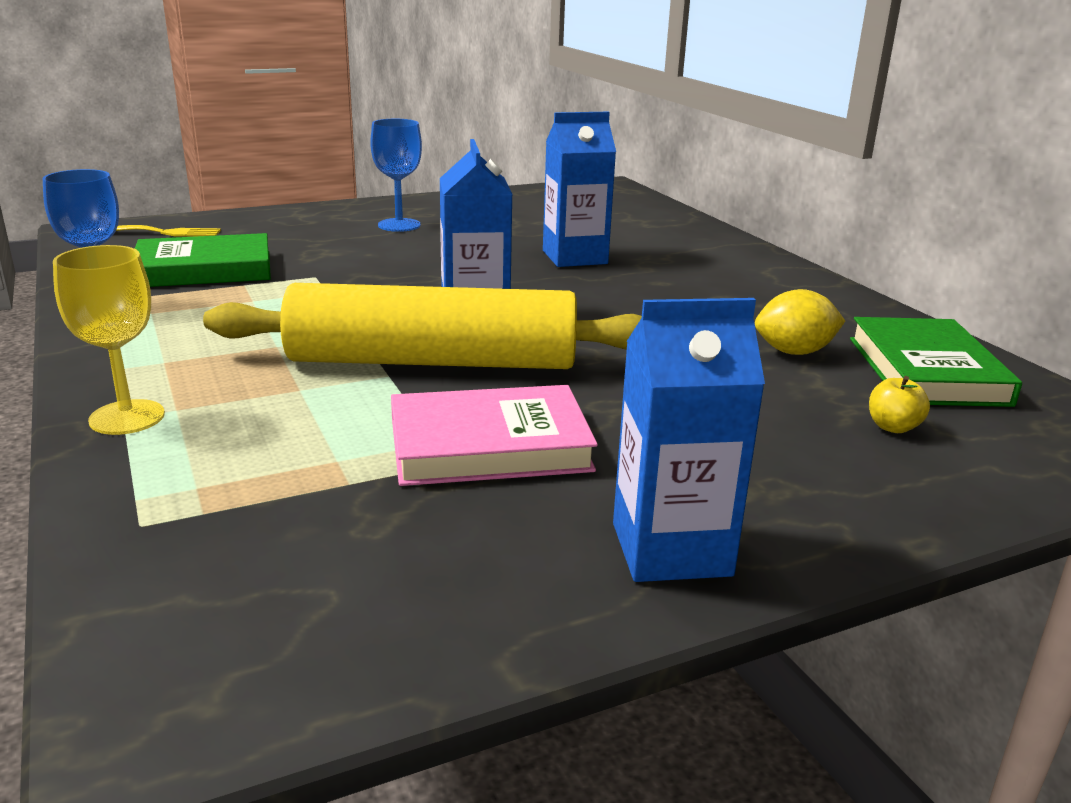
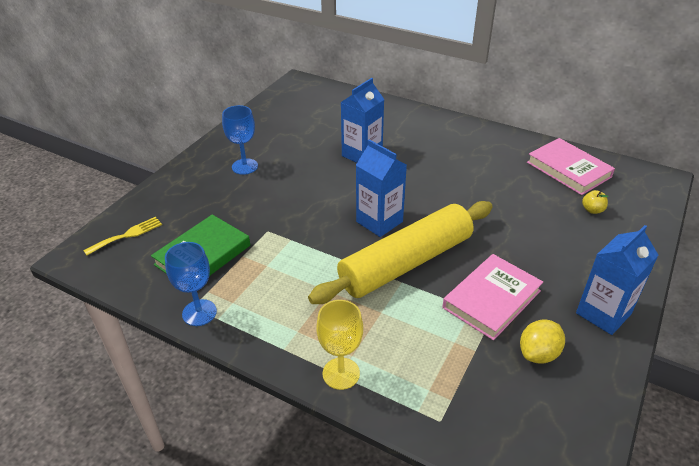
camera: 35 degrees left, 15 degrees up
(794, 352) = (519, 181): yellow lemon -> yellow lemon (538, 353)
(926, 370) = (568, 170): green book -> pink book

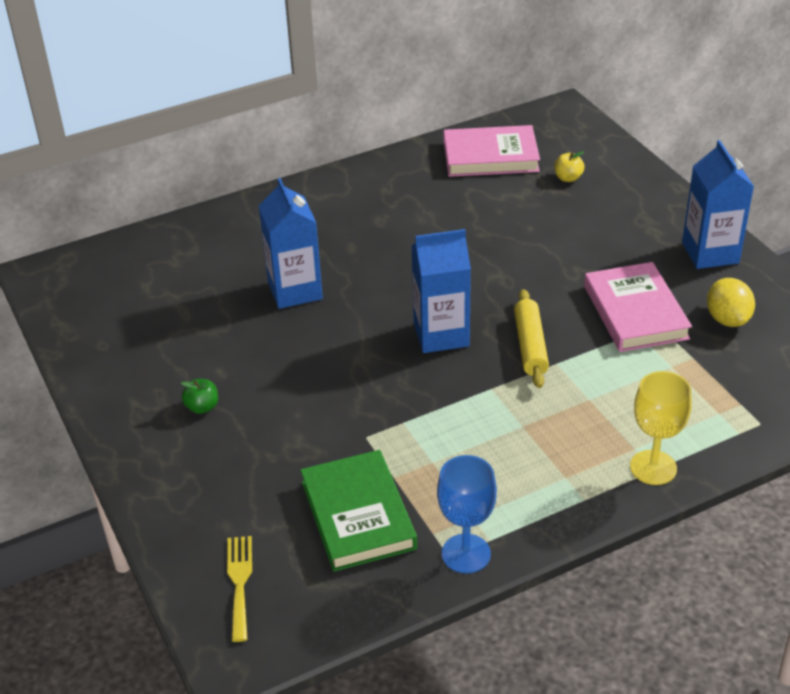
camera: 55 degrees left, 0 degrees up
(245, 166) = (202, 407): blue goblet -> green apple
(406, 263) = (530, 346): yellow rolling pin -> yellow rolling pin, size x0.47

